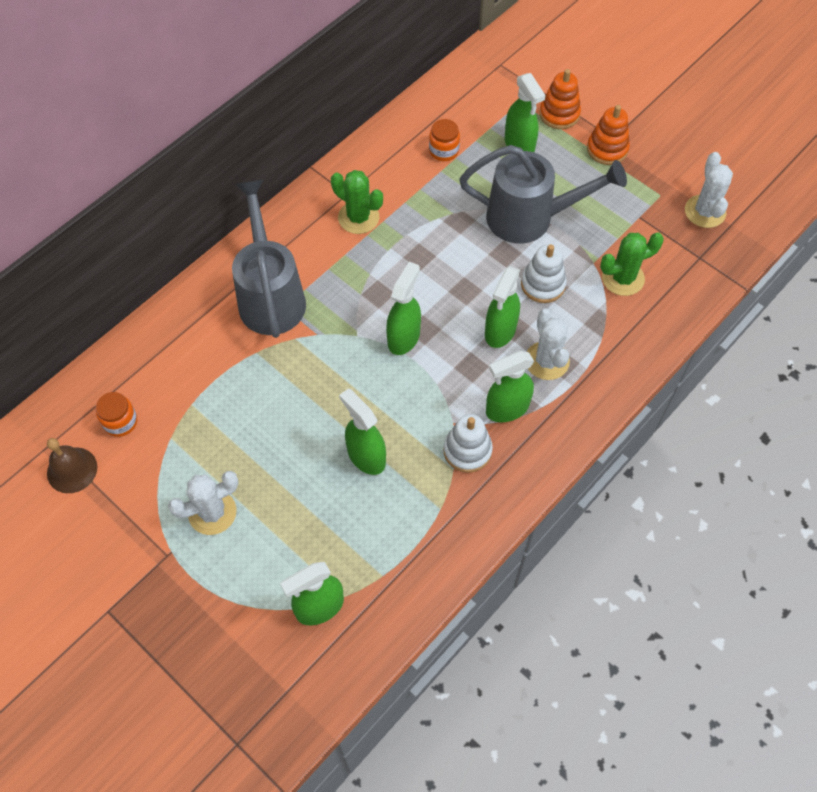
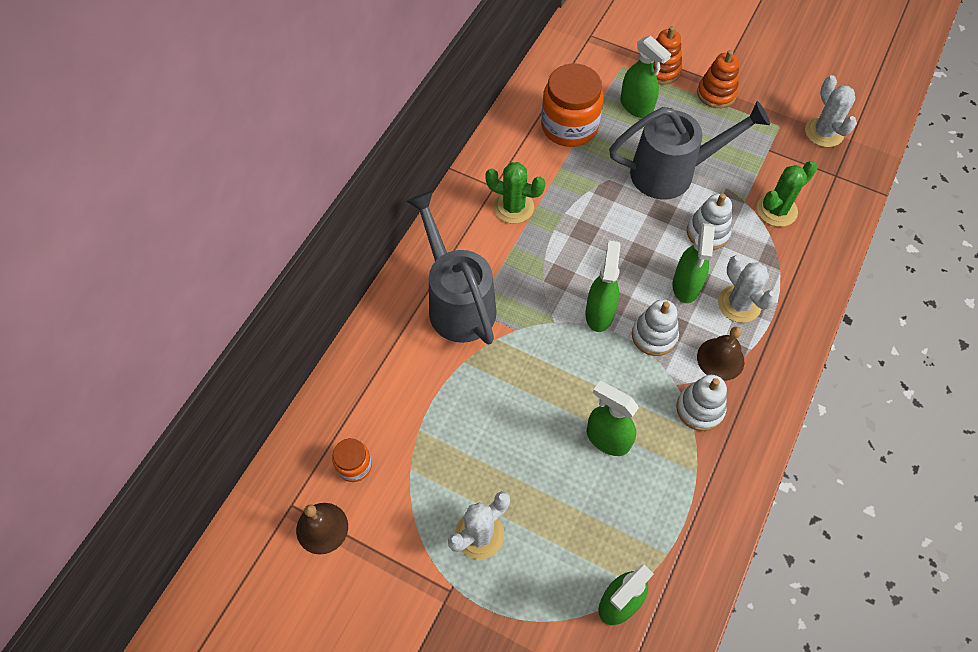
camera: 15 degrees left, 0 degrees up
(444, 151) = (569, 126): orange jar -> orange jar, size x1.99
(449, 371) = (654, 336): none -> white stacking toy
(507, 408) = (720, 359): green spray bottle -> brown bell

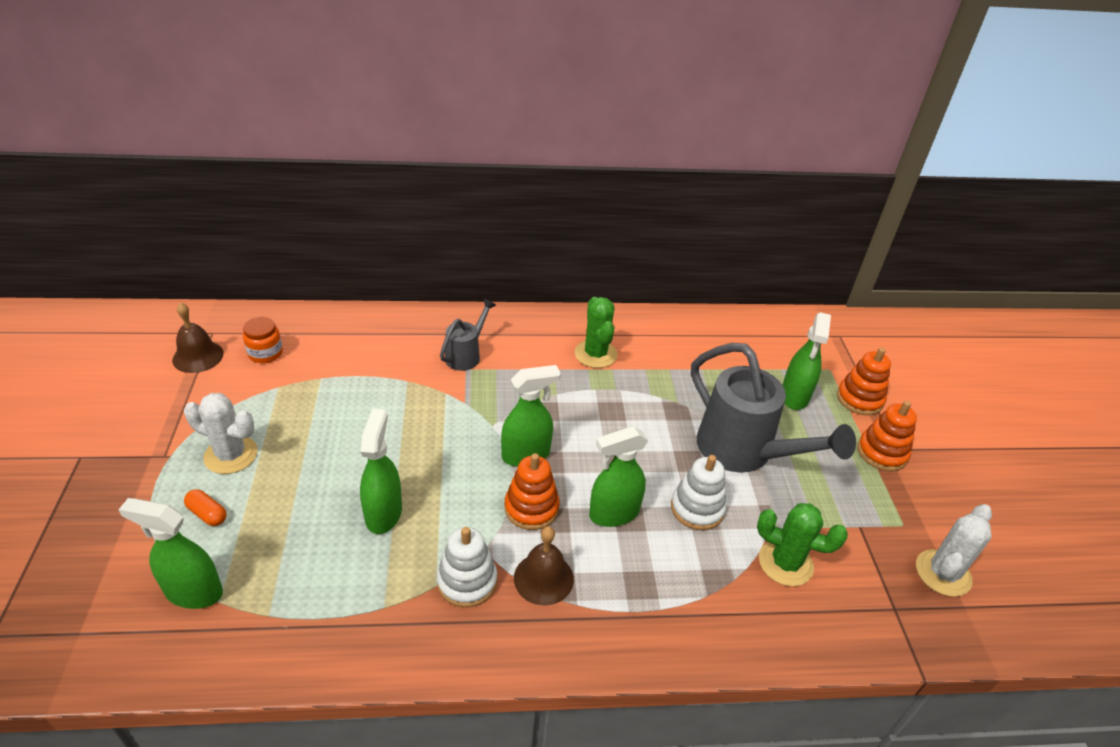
camera: 55 degrees right, 20 degrees down
(457, 302) = (466, 355): grey watering can -> grey watering can, size x0.51
(540, 572) = (207, 514): none -> orange capsule
(569, 126) = (720, 358): orange jar -> none
(654, 336) = (531, 508): white stacking toy -> orange stacking toy
(739, 304) = (628, 571): white cactus -> none

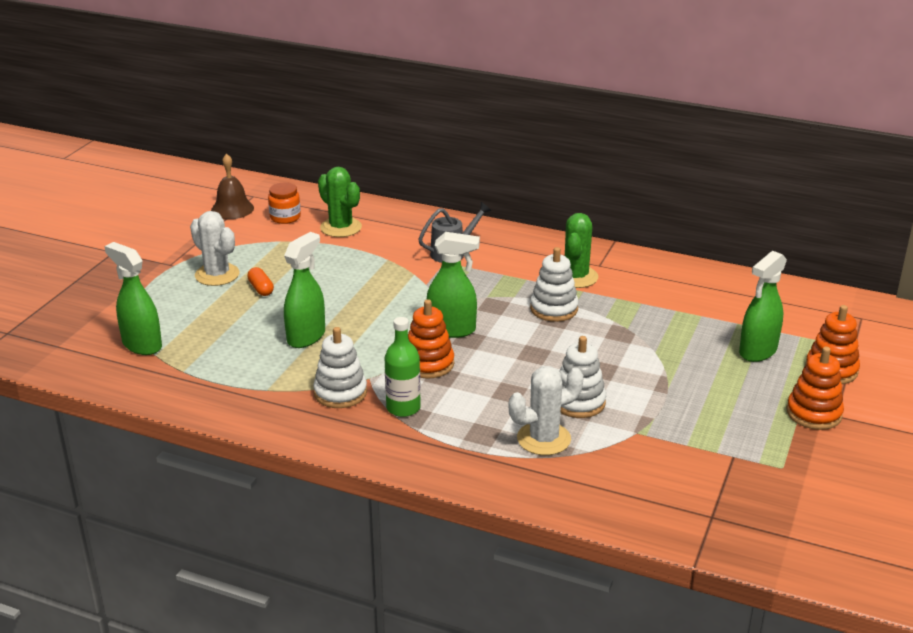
camera: 30 degrees right, 10 degrees down
(207, 514) = (178, 305): orange capsule -> orange capsule (261, 289)
(543, 578) = (403, 408): brown bell -> green bottle
(601, 398) = (554, 309): none -> white stacking toy
(613, 513) = (497, 385): green spray bottle -> none
(743, 452) = (662, 377): grey watering can -> none
(785, 563) = (630, 458): green cactus -> green cactus (341, 227)
(943, 573) = (789, 509): white cactus -> white cactus (543, 439)

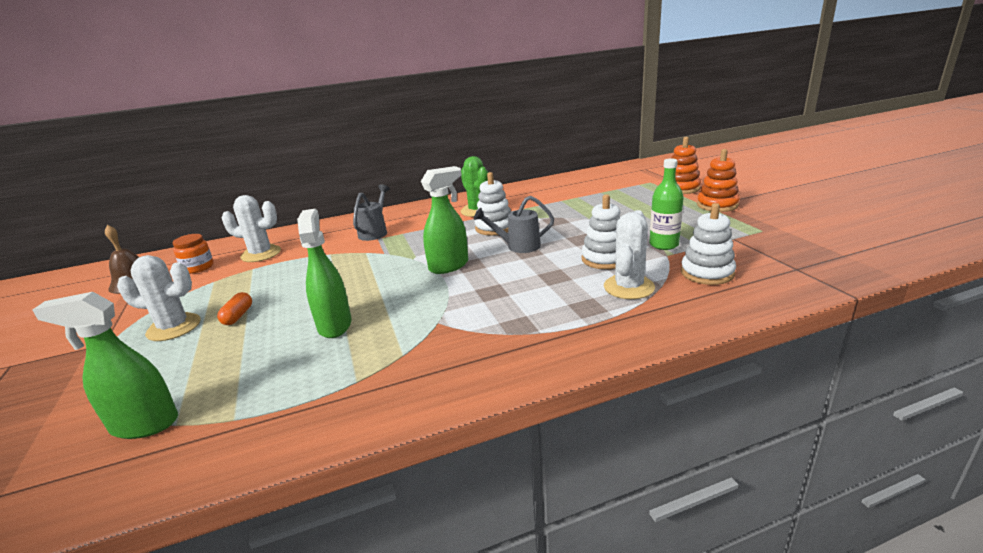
camera: 40 degrees left, 5 degrees down
(261, 289) = (238, 316): orange capsule -> orange capsule turned 75 degrees clockwise
(340, 393) = (431, 345): white stacking toy -> white stacking toy (707, 273)
(341, 227) = (261, 254): green cactus -> white cactus
(403, 408) = (501, 325): green bottle -> green bottle (664, 244)
(428, 364) = (468, 291): orange stacking toy -> none
(536, 344) = (518, 246): none -> grey watering can
(757, 351) = (636, 197): green spray bottle -> none

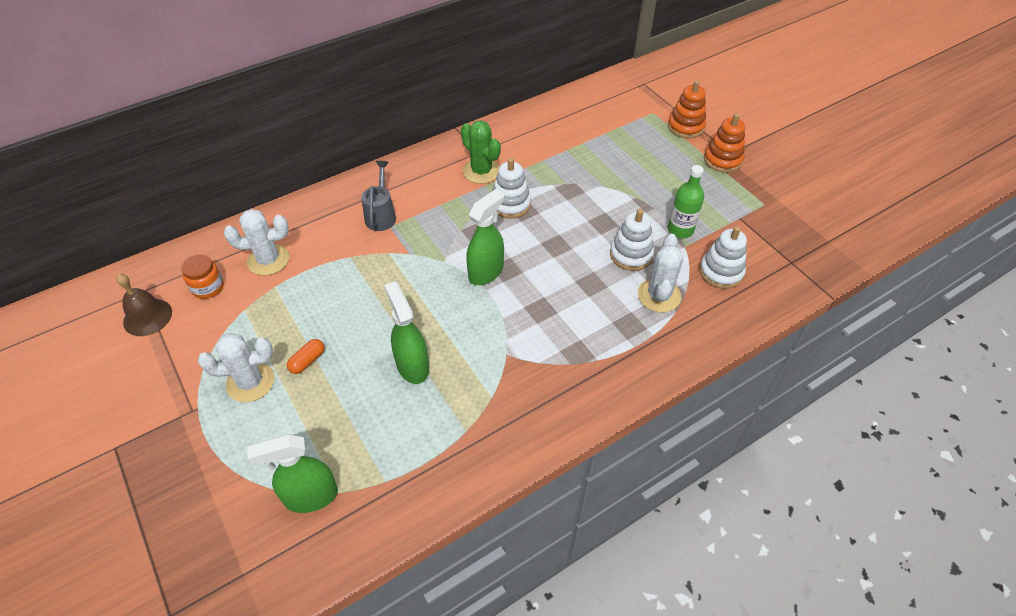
camera: 15 degrees left, 25 degrees up
(238, 316) = (307, 361): orange capsule -> orange capsule turned 45 degrees clockwise
(518, 246) = (545, 237): grey watering can -> none

